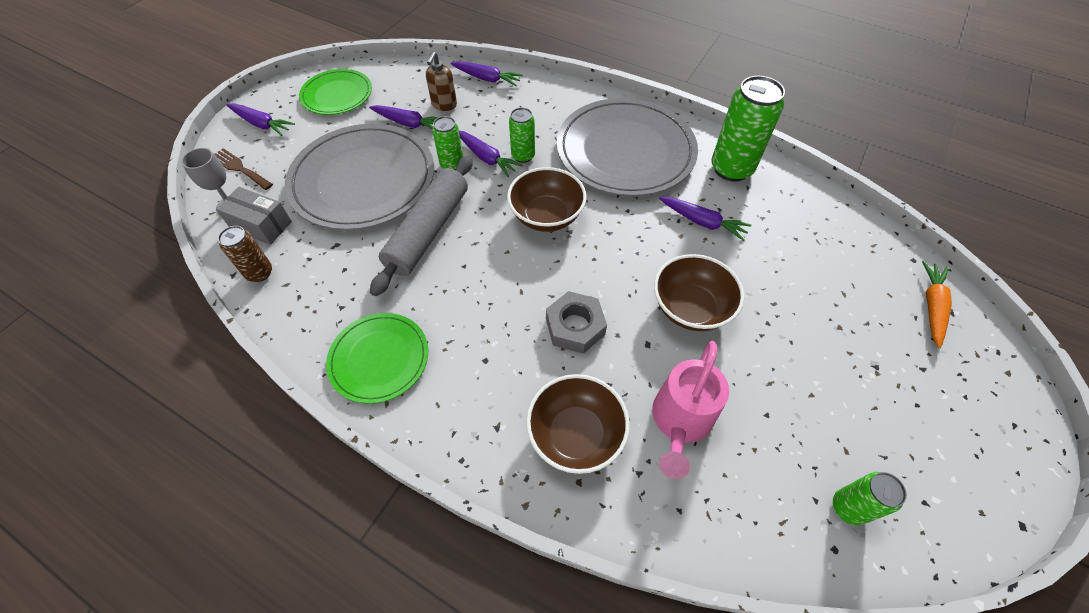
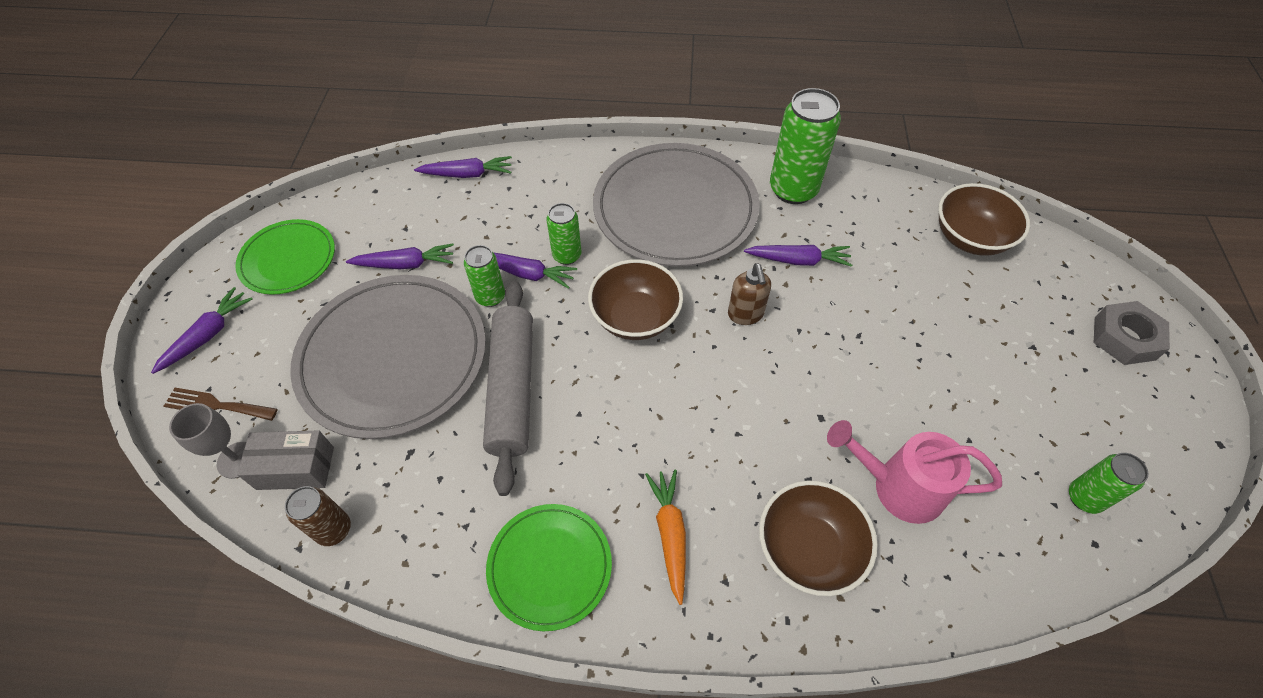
camera: 25 degrees left, 0 degrees up
(261, 124) = (208, 335): purple carrot -> purple carrot turned 60 degrees counterclockwise
(444, 105) = (435, 225): brown soap dispenser -> brown soap dispenser (745, 315)
(575, 326) = (739, 431): grey nut -> grey nut (1124, 338)
(679, 422) = (897, 486): pink watering can -> pink watering can turned 105 degrees clockwise
(690, 308) = (840, 360): brown bowl -> brown bowl (970, 238)
(932, 306) = (1046, 265): orange carrot -> orange carrot (670, 534)

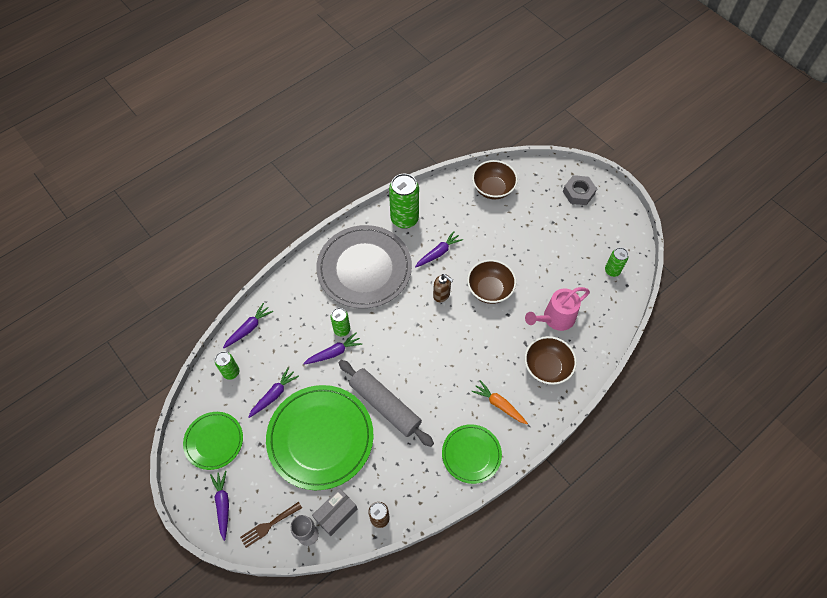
camera: 45 degrees left, 5 degrees up
(393, 357) = (320, 438): grey plate -> green plate
(490, 297) = (330, 376): green can -> green can (231, 372)
(635, 317) = (400, 333): brown bowl -> brown bowl (489, 289)

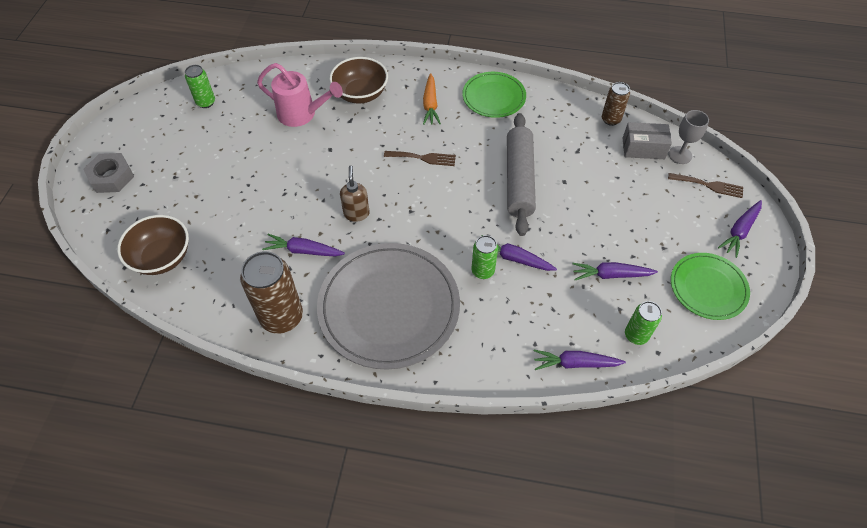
camera: 130 degrees left, 5 degrees down
(320, 438) = (602, 205): green plate -> none
(404, 219) = (282, 317): green can -> brown can
(453, 362) = (423, 158): none -> brown fork
(489, 289) = (313, 179): brown bowl -> none

